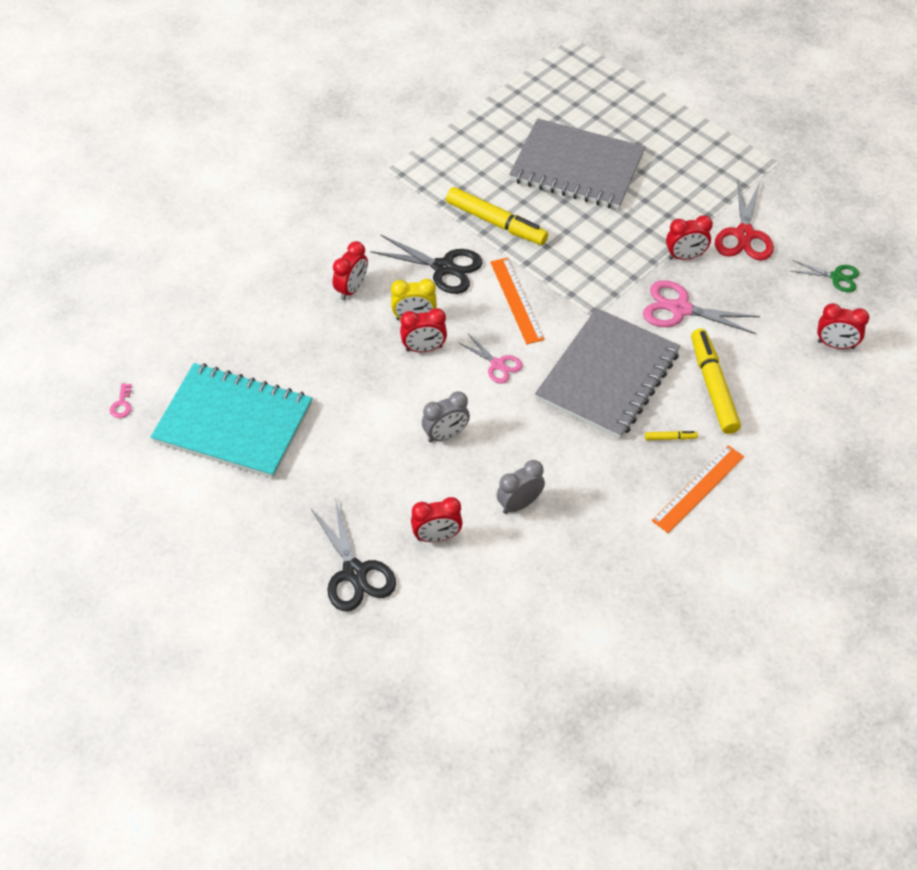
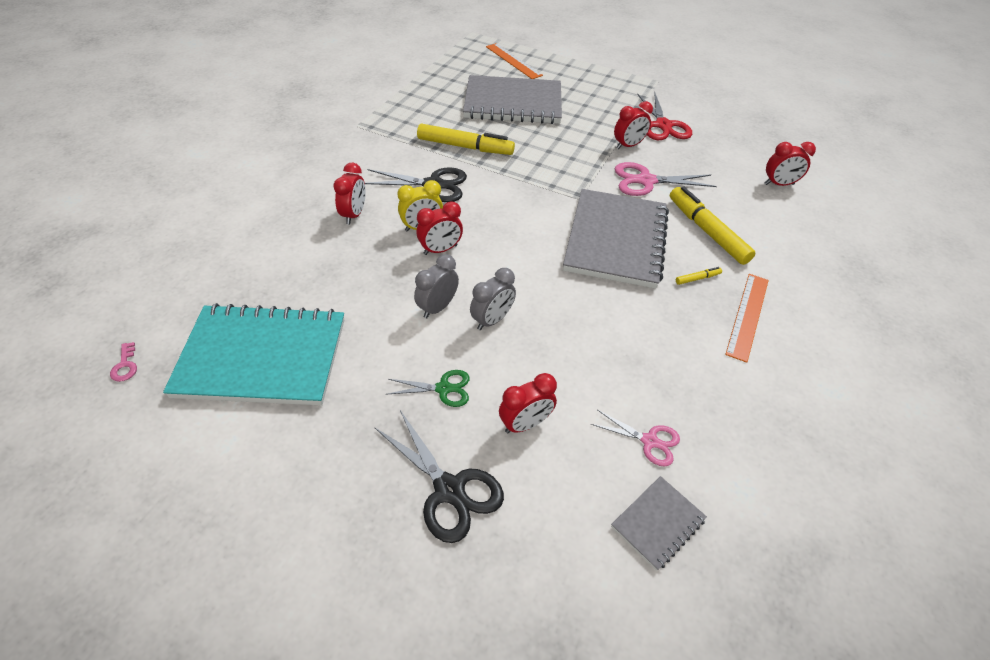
camera: 20 degrees left, 5 degrees down
(497, 364) = (514, 250): pink scissors -> pink scissors (649, 441)
(510, 641) = (657, 523): none -> grey notebook
(516, 300) = (508, 198): orange ruler -> orange ruler (513, 61)
(519, 504) = (594, 369): grey clock -> grey clock (437, 307)
(836, 277) = (747, 141): green scissors -> green scissors (443, 388)

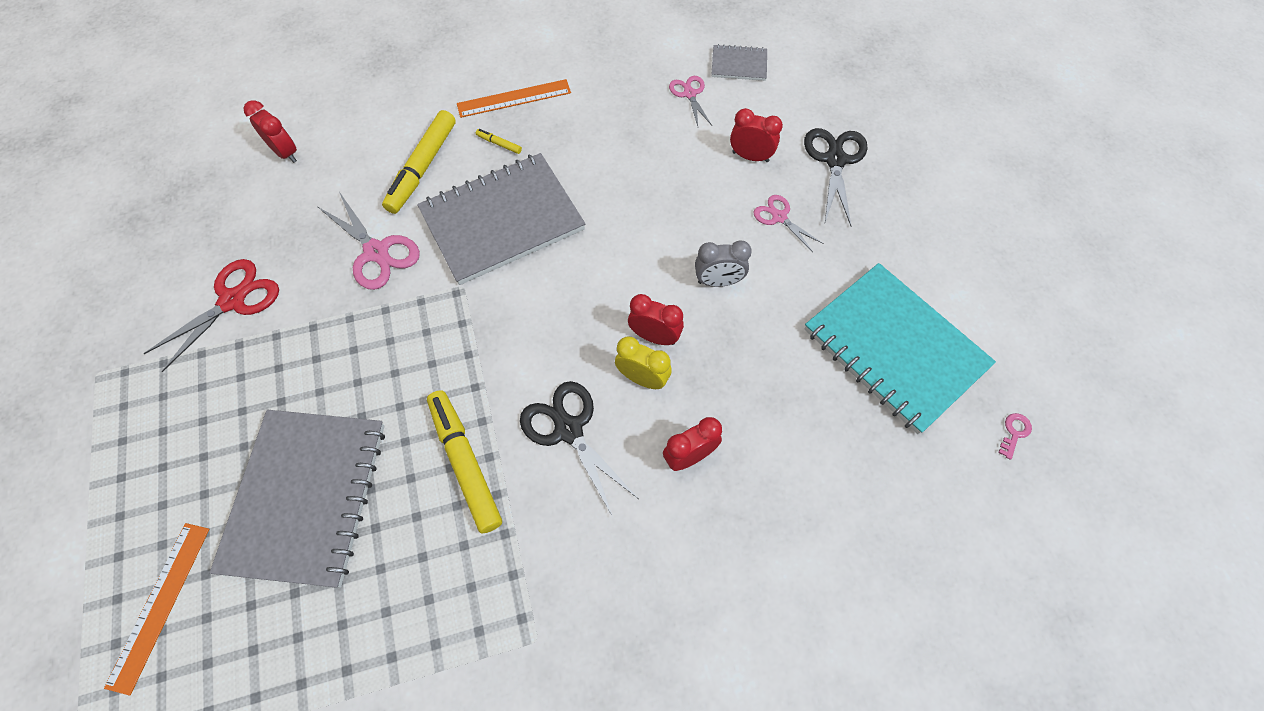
camera: 130 degrees left, 15 degrees up
(443, 388) = (779, 217): green scissors -> pink scissors
(492, 320) = (689, 237): grey clock -> none
(513, 103) = (306, 497): grey notebook -> grey notebook turned 45 degrees clockwise
(628, 146) = (313, 307): red clock -> none

